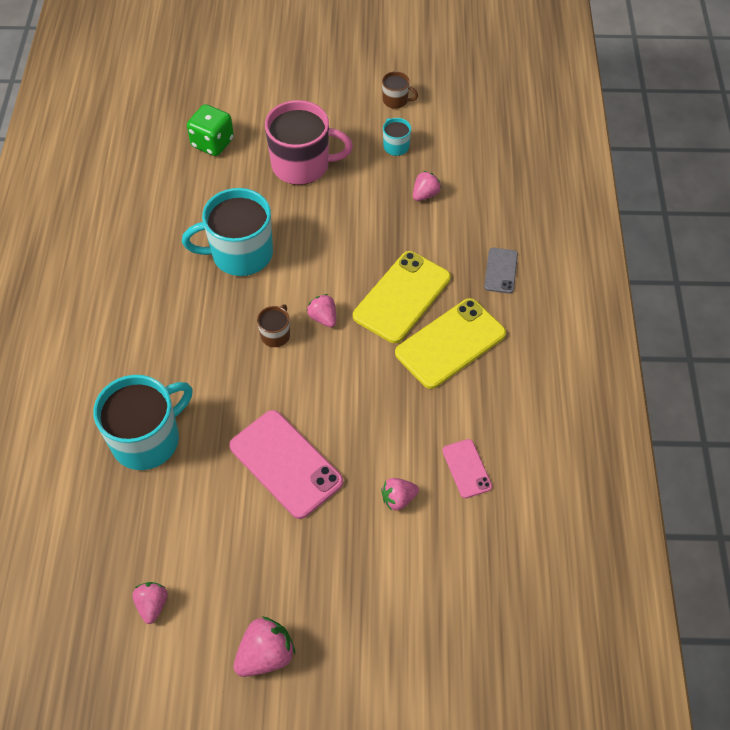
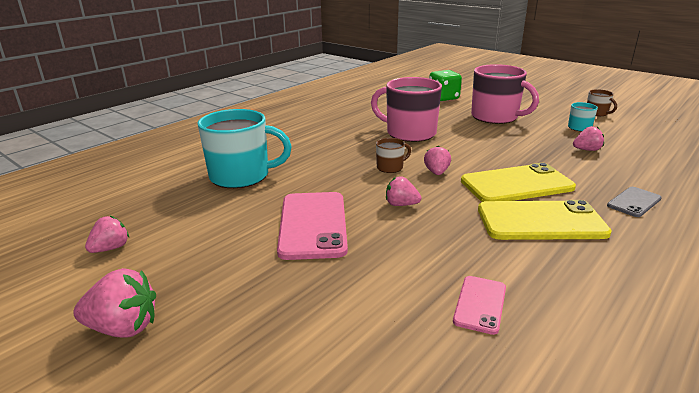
camera: 40 degrees right, 30 degrees down
(240, 254) = (409, 133): turquoise mug -> pink mug
(398, 499) = (382, 290): pink strawberry -> pink strawberry (401, 204)

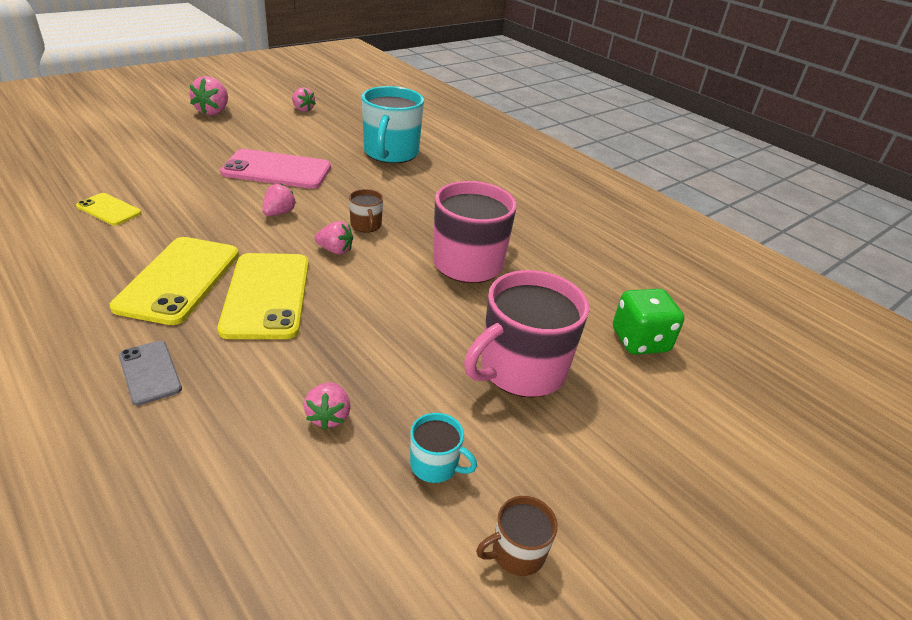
camera: 95 degrees right, 10 degrees up
(480, 304) = (109, 210): pink phone -> yellow phone

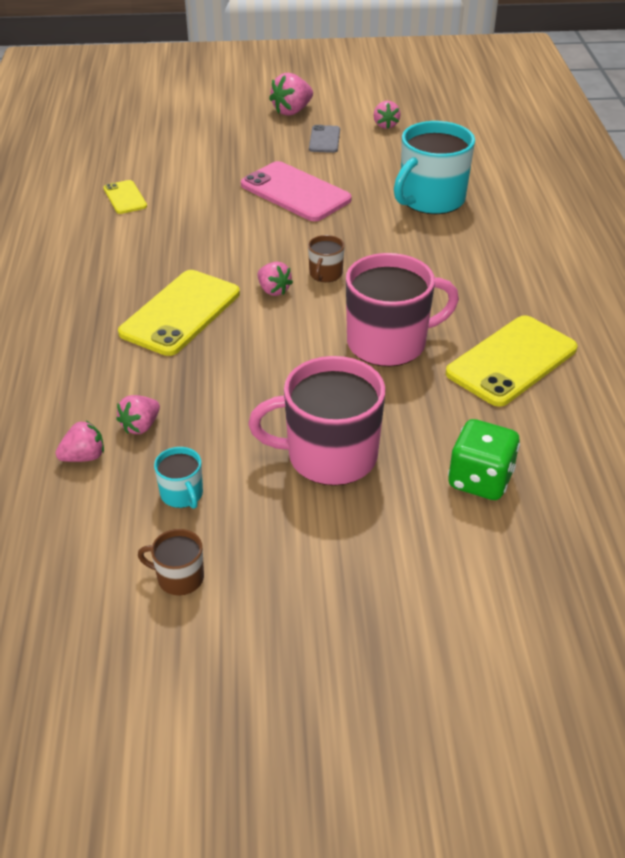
camera: 40 degrees right, 5 degrees up
(150, 372) = (52, 344): grey phone -> grey phone (324, 139)
(179, 280) = (127, 277): yellow phone -> yellow phone (511, 361)
(279, 213) = (257, 238): pink strawberry -> pink strawberry (84, 457)

